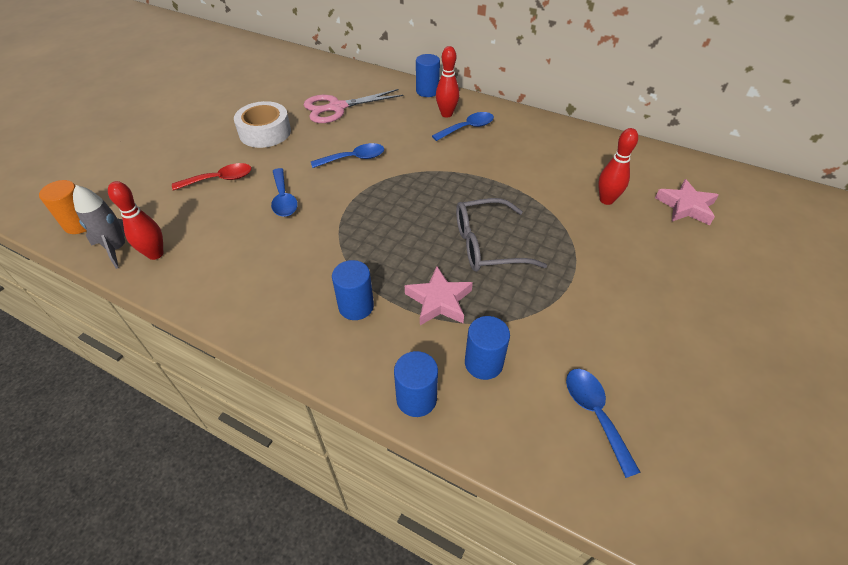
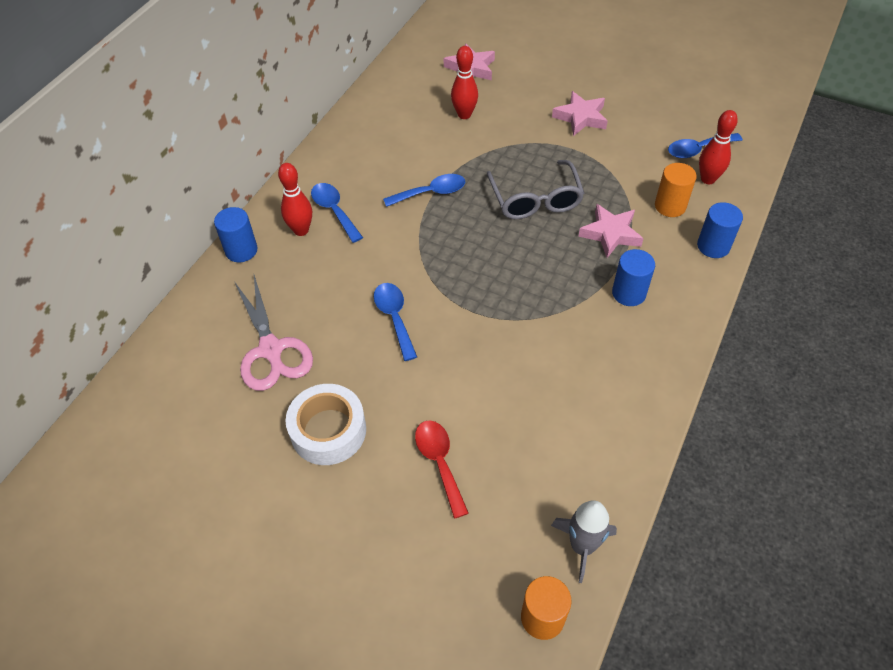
camera: 90 degrees left, 5 degrees up
(155, 254) = (586, 497): red bowling pin -> red bowling pin (708, 179)
(283, 199) = (476, 380): blue spoon -> blue spoon (431, 193)
(483, 363) = (670, 206): blue cylinder -> orange cylinder
(629, 293) = (581, 117): none -> pink star

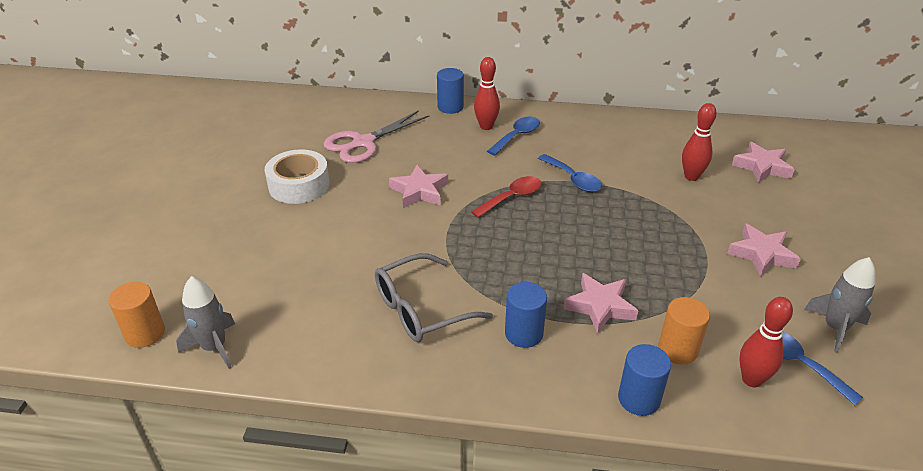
camera: 70 degrees right, 15 degrees down
(394, 318) = (419, 191): blue spoon -> pink star
(439, 462) = (283, 246): red spoon -> red spoon (512, 197)
(535, 200) = (610, 244): grey glasses -> grey glasses (420, 309)
(669, 116) = (835, 328): none -> grey rocket

